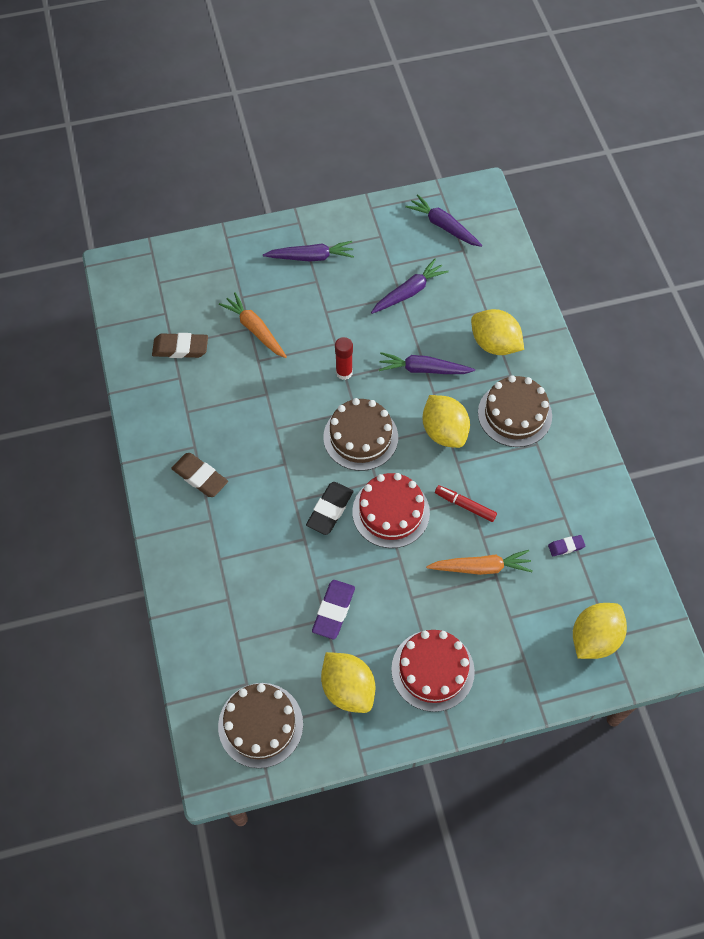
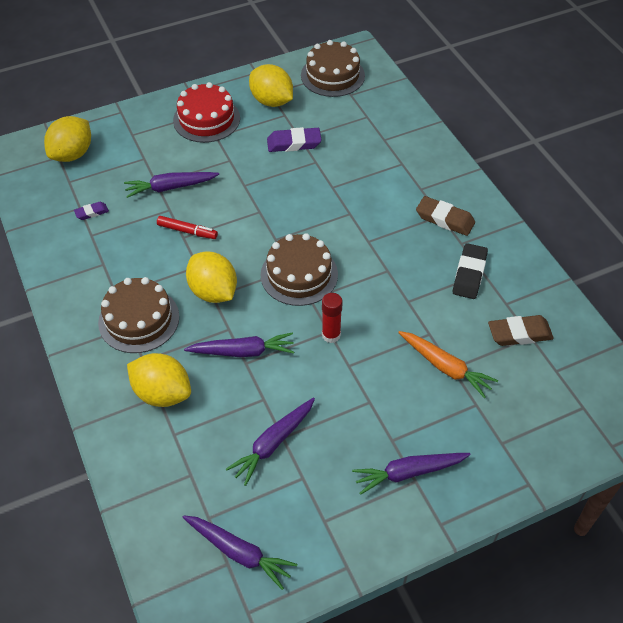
camera: 170 degrees right, 10 degrees down
(330, 510) = (315, 210): black eraser -> black eraser (469, 274)
(333, 611) = (294, 143): purple eraser -> purple eraser turned 75 degrees clockwise
(391, 512) = (257, 216): red cake -> none
(481, 567) = (170, 187): orange carrot -> purple carrot

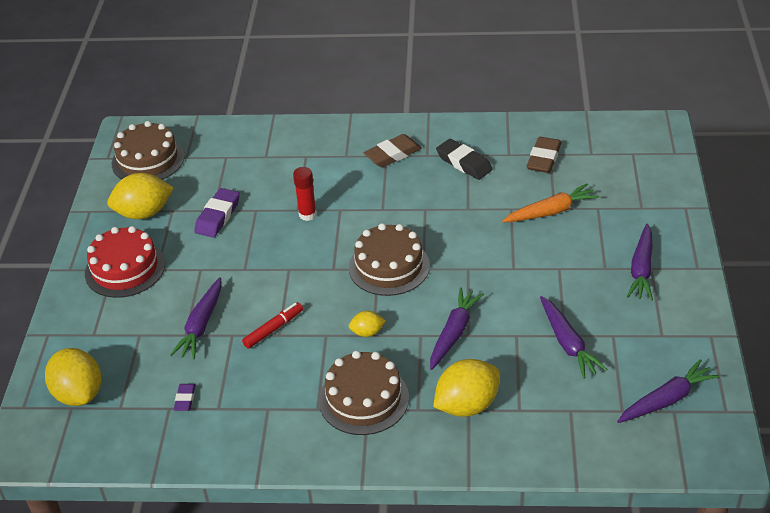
camera: 60 degrees left, 10 degrees down
(213, 292) = (367, 332): yellow lemon -> yellow lemon, size x0.51
(331, 335) = (473, 268): red glue stick -> red glue stick (307, 214)

